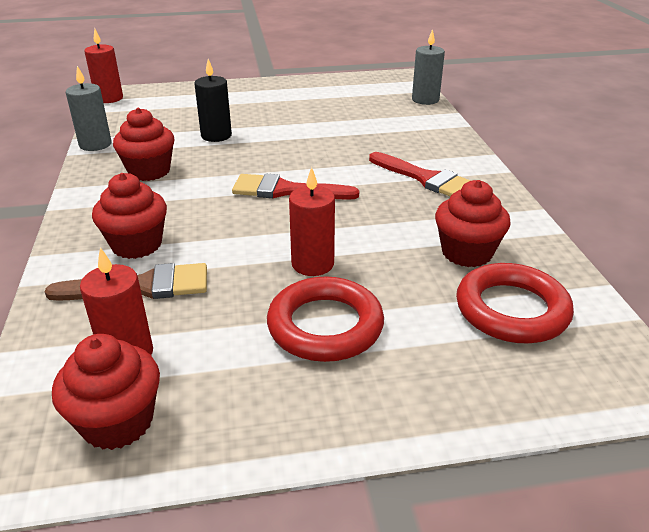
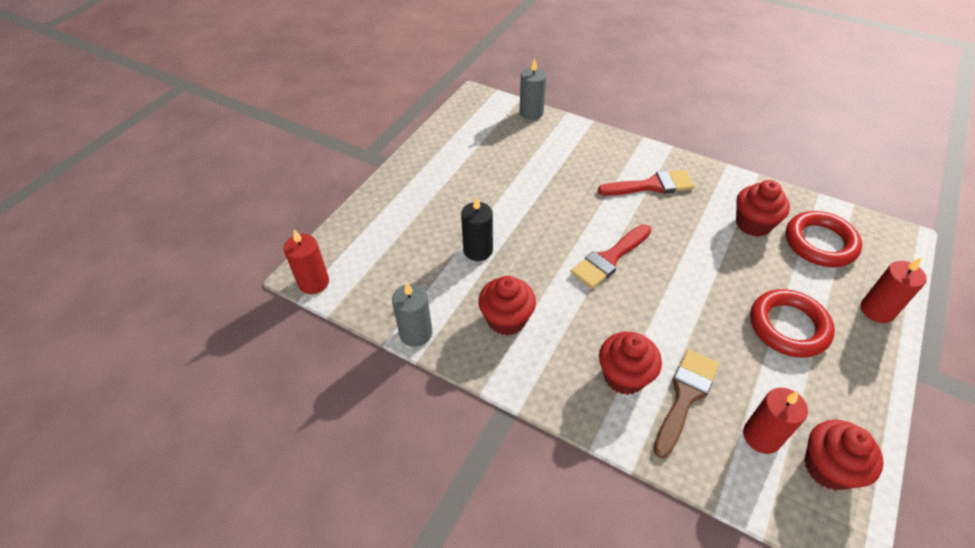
camera: 50 degrees left, 15 degrees up
(312, 264) = (717, 297): red candle -> red candle (877, 310)

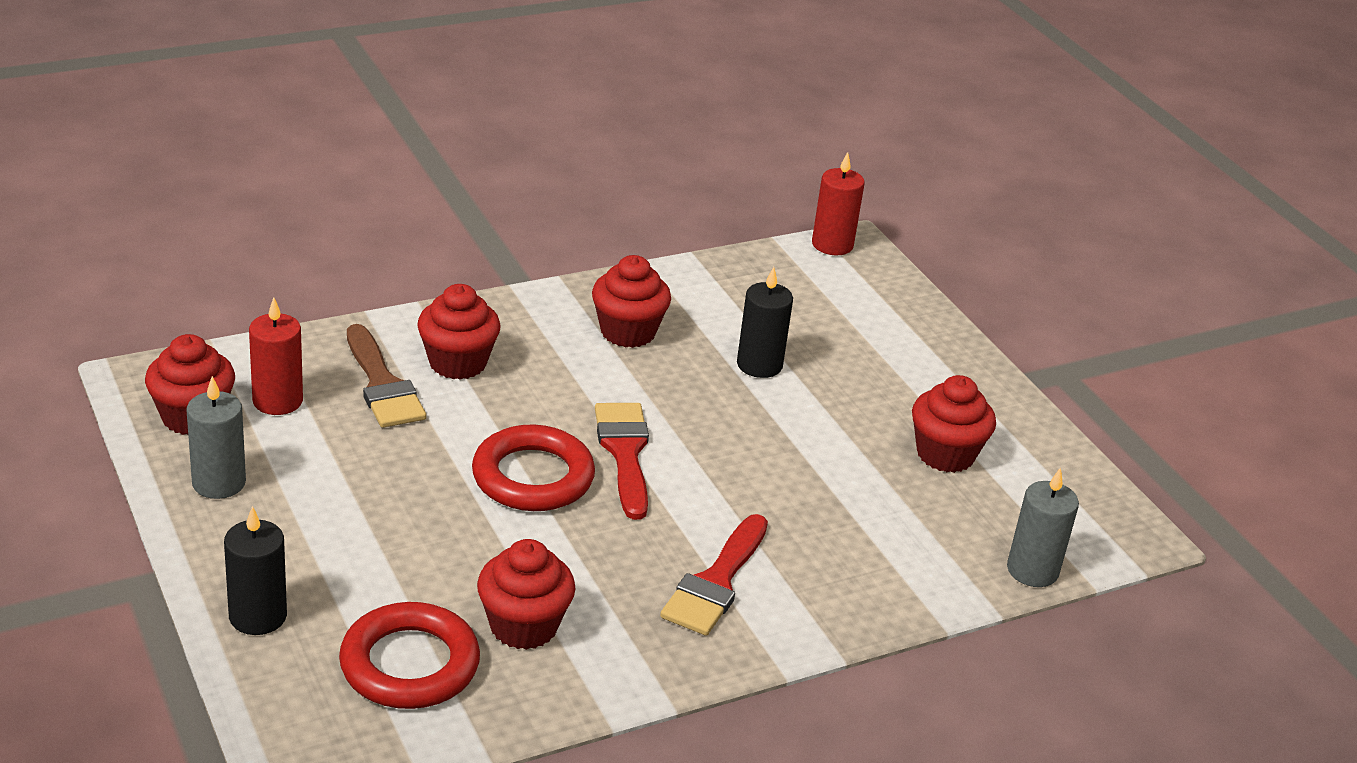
camera: 120 degrees right, 15 degrees down
(416, 333) = (681, 272): grey candle -> grey candle (219, 483)
(481, 161) = (945, 454): none -> red cupcake
(788, 326) = (347, 519): red ring -> red ring (533, 477)
(877, 310) = (258, 616): red candle -> black candle

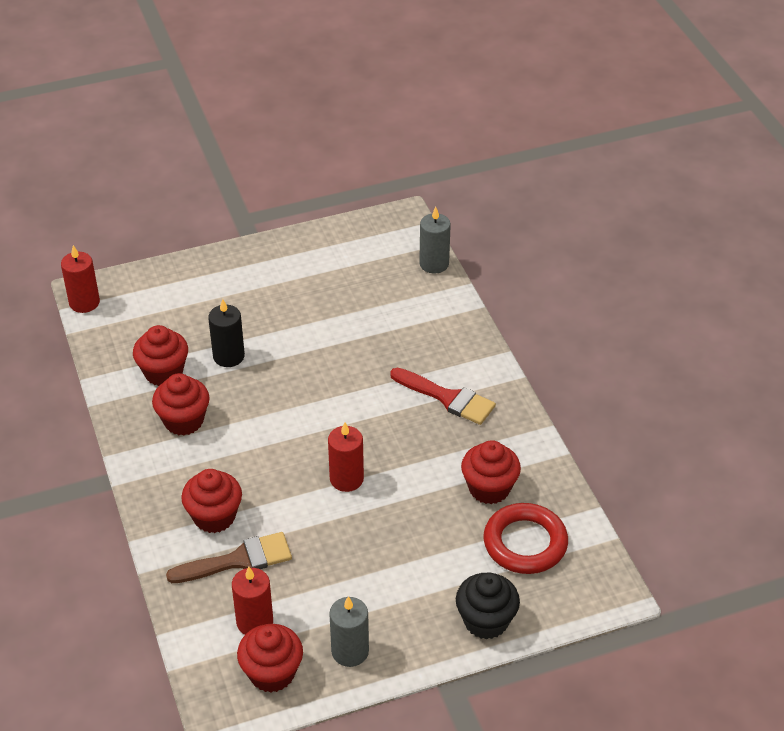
camera: 80 degrees left, 10 degrees up
(258, 616) = (486, 621): black candle -> black cupcake
(533, 477) = (346, 479): red ring -> red candle
(625, 453) = (322, 431): red brush -> none
(945, 454) = (328, 282): red cupcake -> red cupcake (163, 372)

